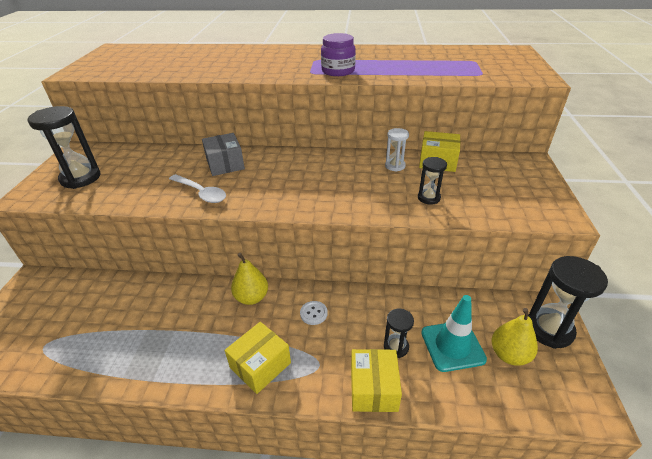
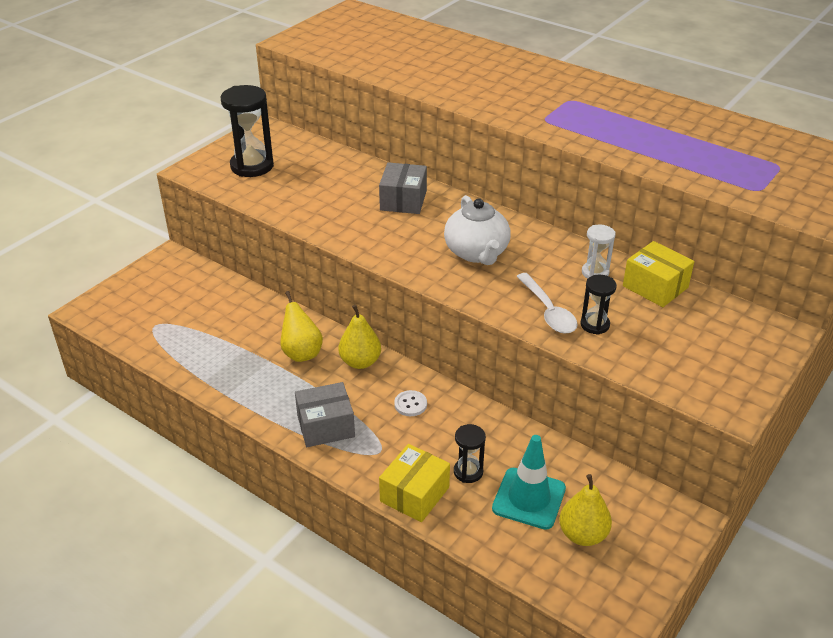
camera: 30 degrees right, 0 degrees up
(199, 311) = (301, 353): none -> yellow pear
(201, 193) = (355, 226): white spoon -> white spoon (548, 311)
(260, 365) = (325, 426): yellow box -> grey box
(308, 180) = (477, 253): none -> white teapot
(338, 71) = (578, 127): purple jar -> none
(549, 329) = (656, 536): black hourglass -> none

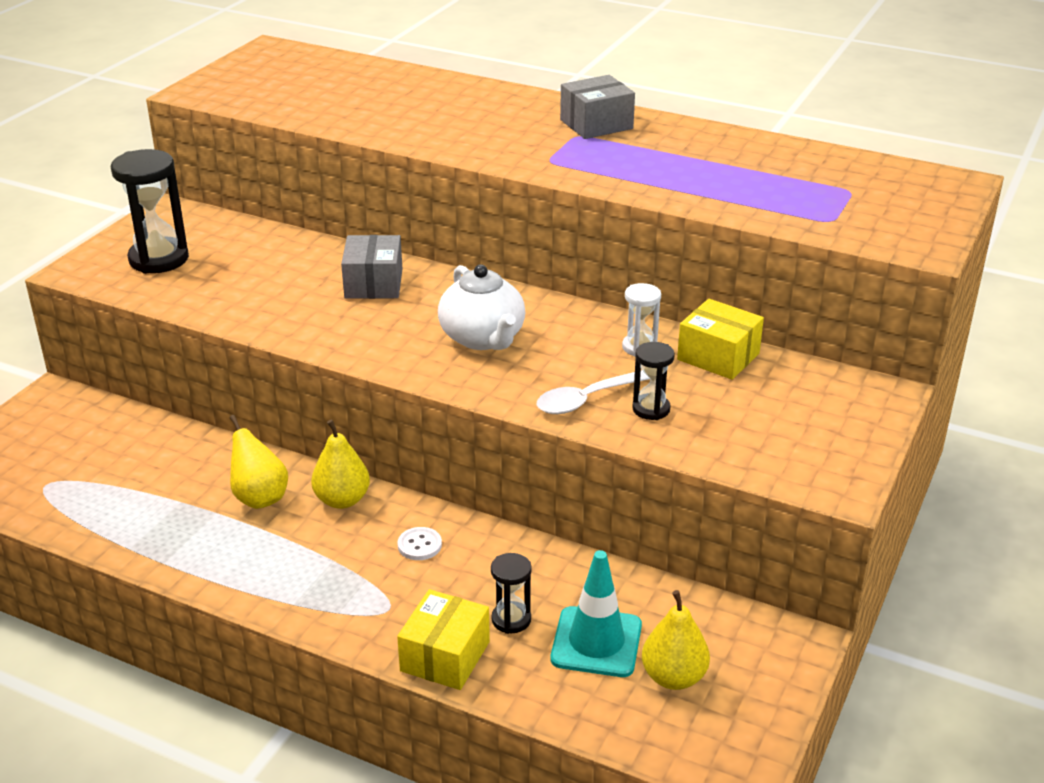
camera: 10 degrees left, 5 degrees down
(325, 426) = (309, 586): grey box -> grey box (596, 124)
(548, 311) = (588, 399): white spoon -> white spoon turned 90 degrees clockwise

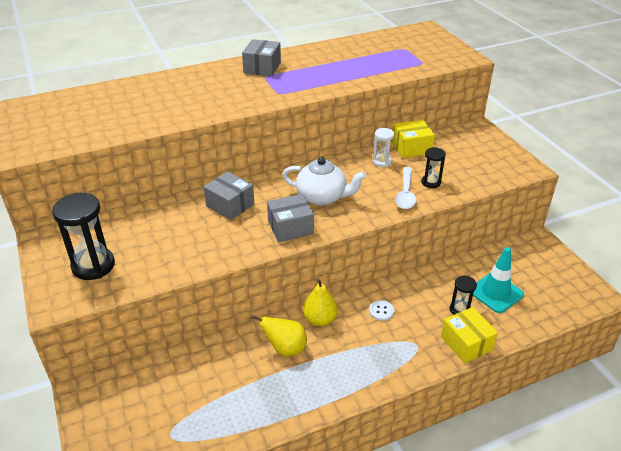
camera: 50 degrees left, 5 degrees up
(385, 344) = (290, 227): none -> grey box
(673, 677) = (534, 283): yellow pear -> none

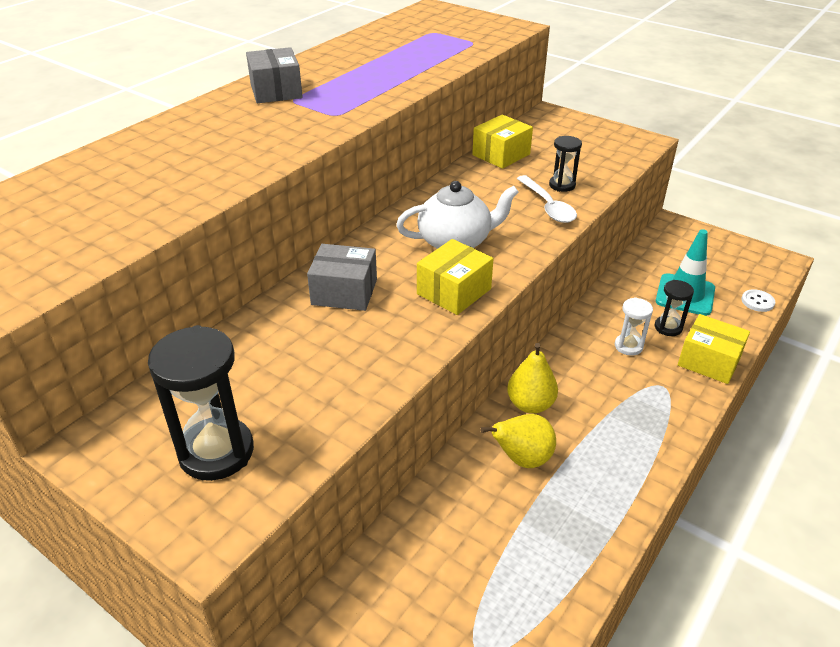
camera: 30 degrees left, 0 degrees up
(290, 227) = (454, 291): grey box -> yellow box
(381, 311) = (590, 364): white button -> white button (757, 301)
(382, 162) = (483, 179): white hourglass -> white hourglass (628, 346)

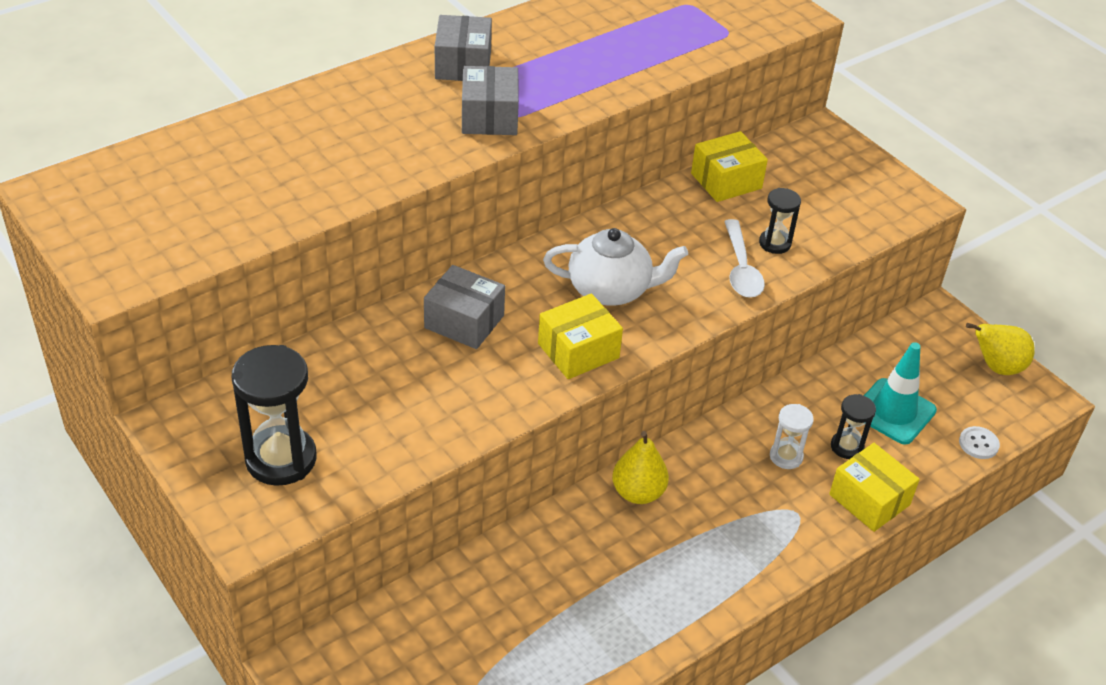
camera: 15 degrees right, 5 degrees up
(316, 118) = (489, 117): none -> grey box
(522, 459) = (599, 548): yellow pear -> yellow pear (996, 367)

